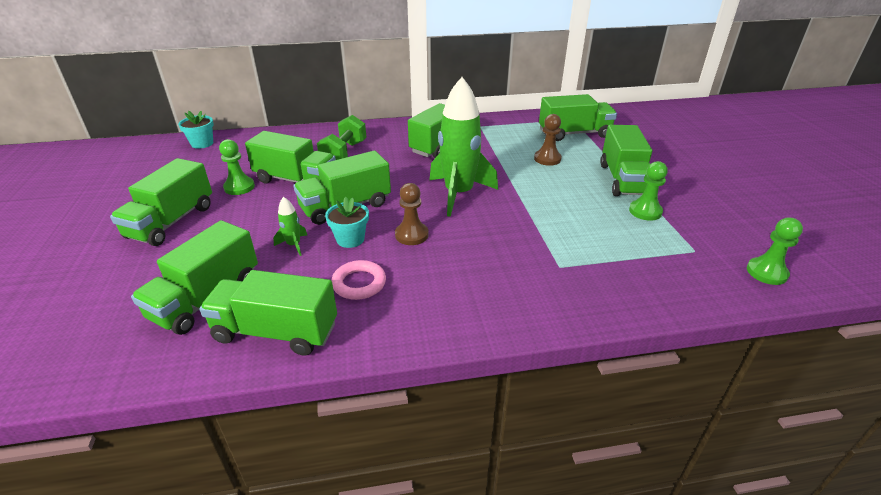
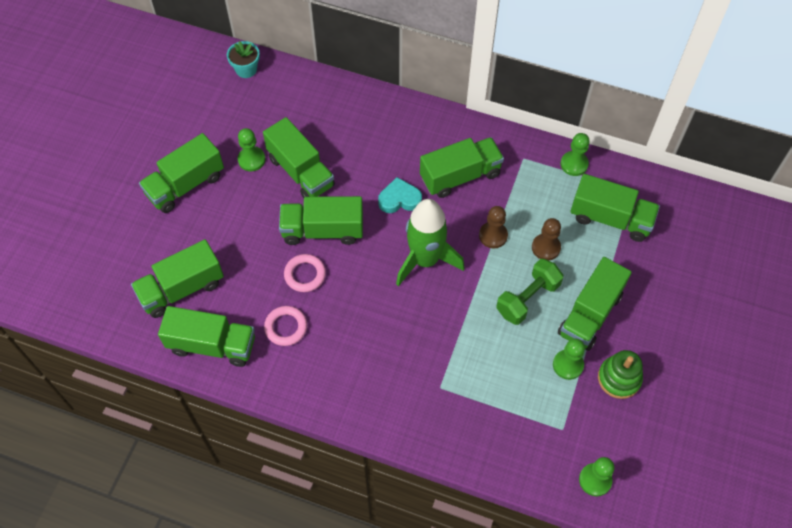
camera: 30 degrees right, 25 degrees up
(276, 332) = (212, 345): green truck -> green truck turned 150 degrees clockwise
(293, 245) = (261, 260): green rocket -> none
(344, 154) = (362, 147): green dumbbell -> green dumbbell (527, 298)
(350, 239) = (305, 275): turquoise flower pot -> pink ring
(402, 169) = (399, 199): none -> turquoise heart
(411, 235) = (353, 293): brown pawn -> brown pawn (493, 235)
(519, 119) = (574, 164): none -> green pawn
(691, 204) = (619, 378): none -> green stacking toy

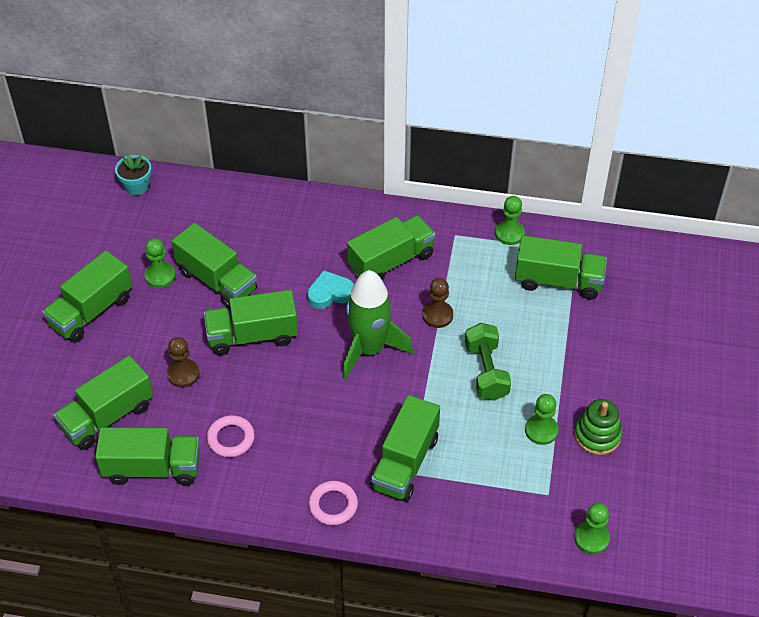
camera: 10 degrees left, 10 degrees down
(305, 275) = (241, 383): pink ring -> pink ring (333, 505)
(527, 298) = (486, 372): green dumbbell -> green dumbbell turned 45 degrees counterclockwise
(546, 247) = (496, 319): brown pawn -> brown pawn (183, 374)
(590, 314) = (555, 377): green truck -> green truck (405, 463)

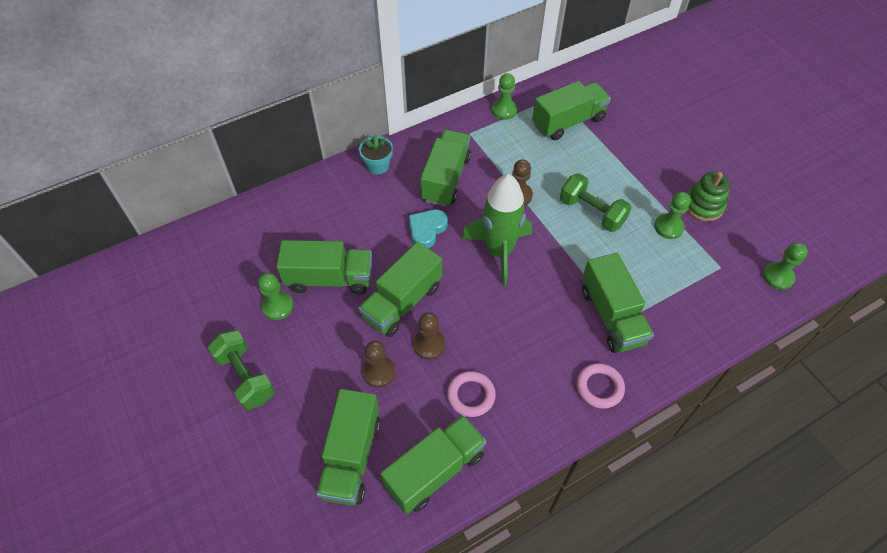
camera: 40 degrees left, 5 degrees up
(91, 311) = (246, 377): green truck -> green dumbbell
(136, 186) = (183, 248): turquoise flower pot -> turquoise flower pot (377, 166)
(239, 381) = (429, 345): none -> brown pawn

